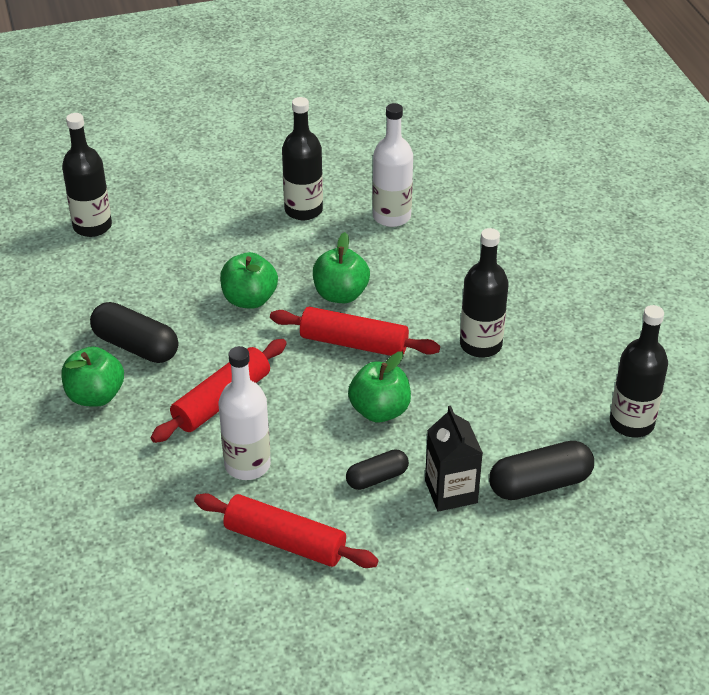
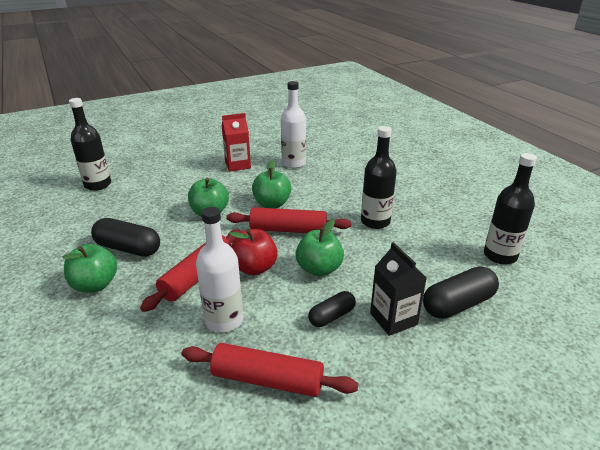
camera: 10 degrees left, 10 degrees down
(296, 398) = (254, 268): none -> red apple
(303, 210) = (238, 165): black bottle -> red carton

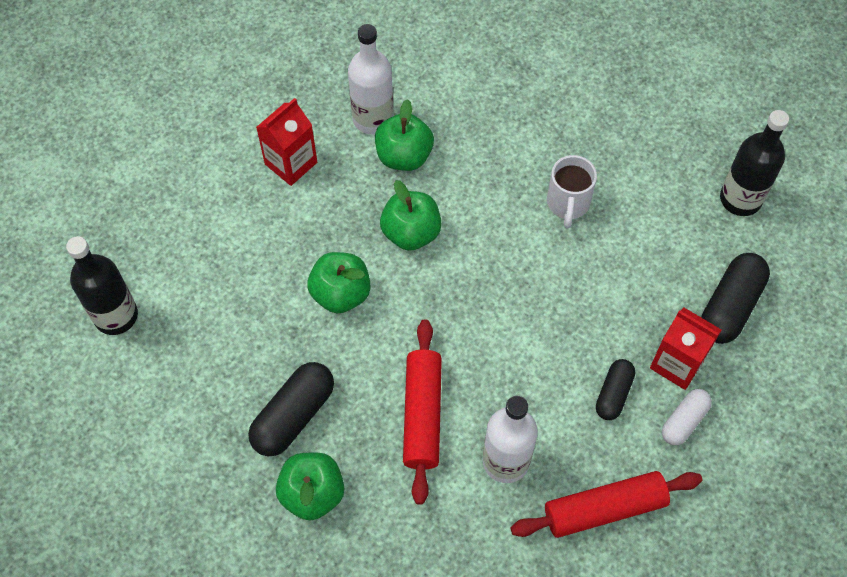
camera: 30 degrees left, 30 degrees up
(128, 248) = (293, 416): black capsule -> black capsule turned 45 degrees counterclockwise
(254, 268) = (479, 366): red apple -> none
(288, 230) = (470, 275): red rolling pin -> none
(319, 269) = (554, 328): green apple -> green apple (404, 156)
(374, 354) = (684, 421): none -> white capsule
(375, 221) = (568, 204): black bottle -> white mug
(393, 319) = (677, 363): black carton -> red carton

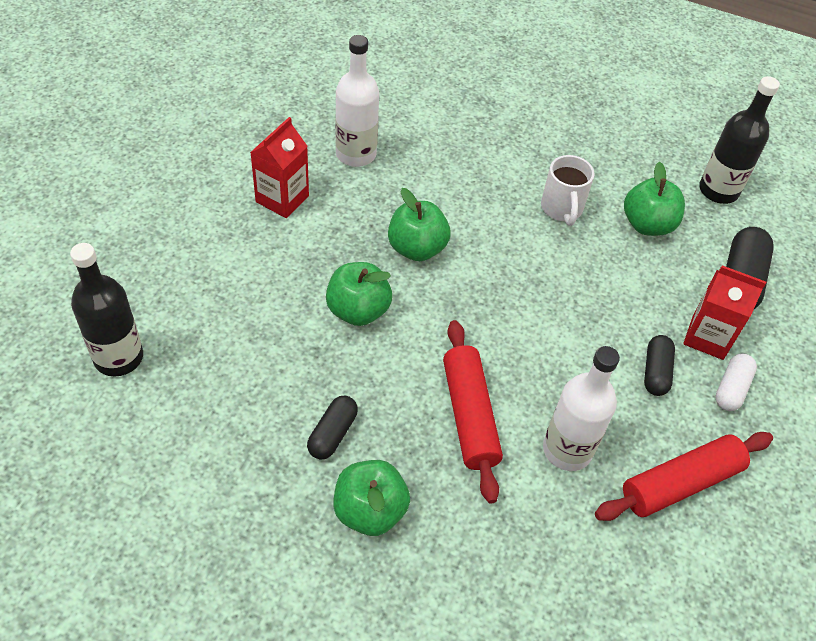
camera: 15 degrees left, 10 degrees down
(293, 416) = (332, 434): black capsule -> black capsule, size x0.62
(404, 156) = (394, 183): green apple -> green apple (647, 224)

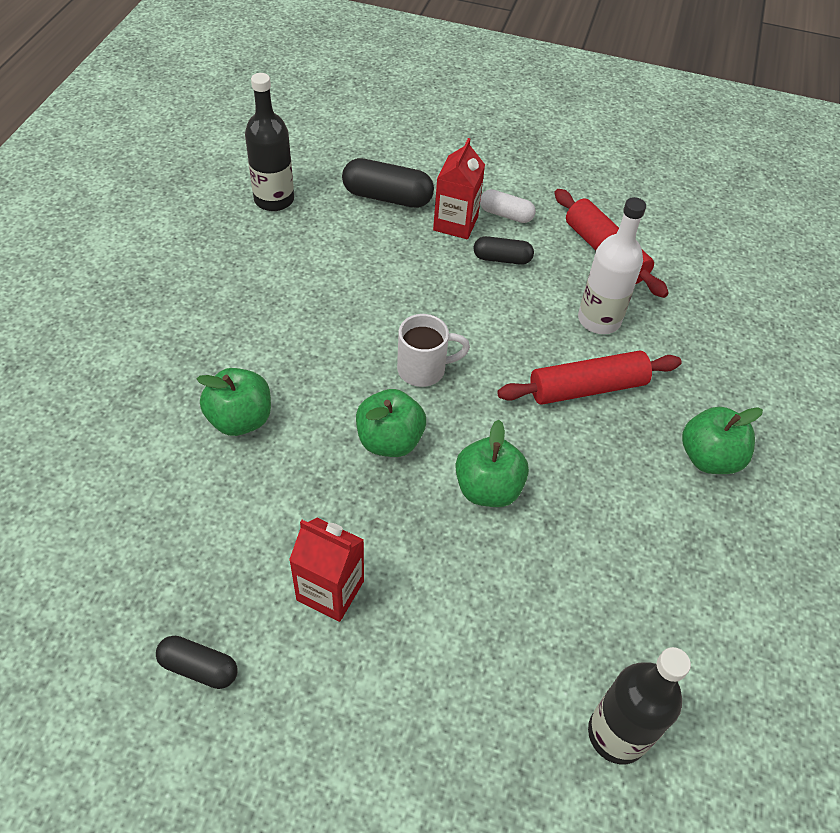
camera: 95 degrees left, 0 degrees up
(332, 434) = (642, 496): black capsule -> black capsule (199, 667)
(356, 154) = (242, 515): white bottle -> none
(562, 209) = (314, 316): white mug -> white mug (424, 369)
(647, 224) = (326, 252): green apple -> green apple (240, 419)

